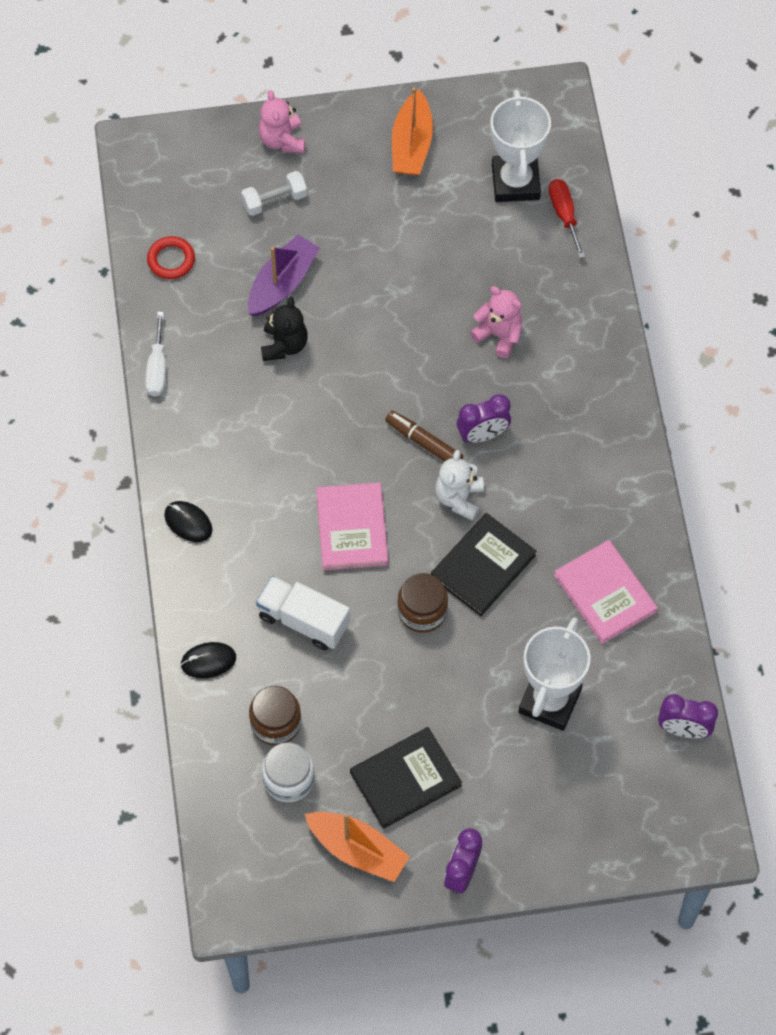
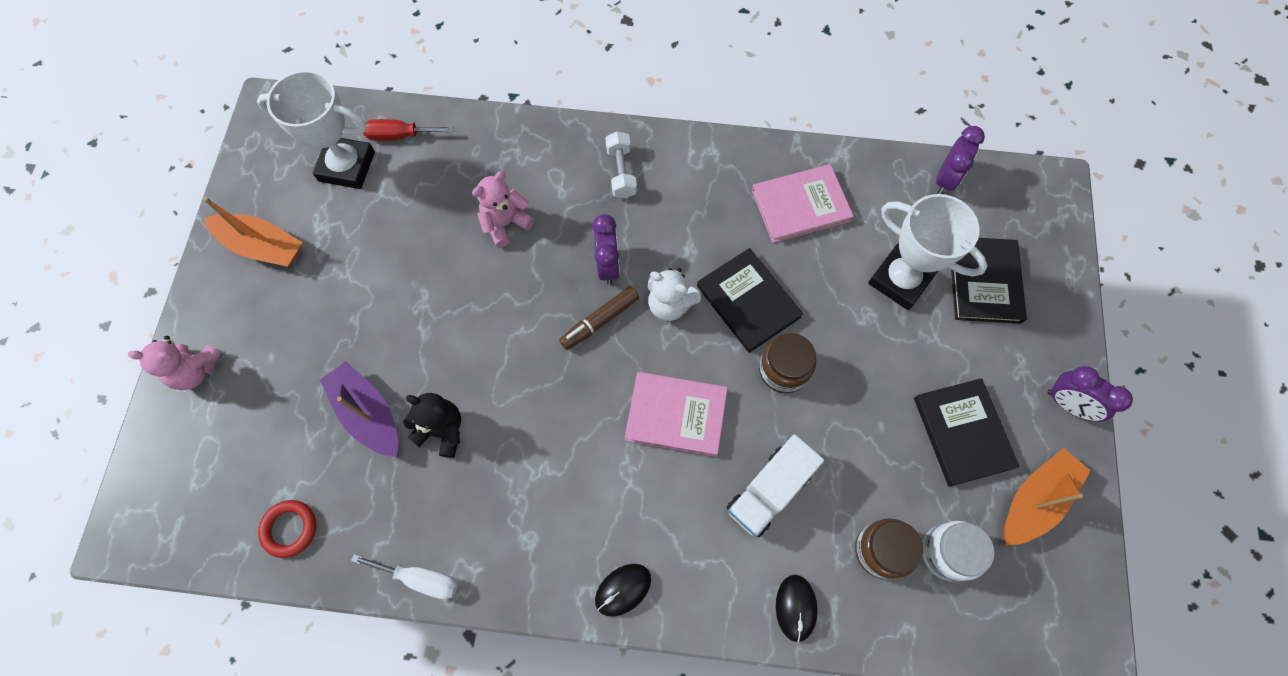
camera: 75 degrees left, 5 degrees up
(274, 200) = (265, 397): white dumbbell -> white dumbbell (621, 172)
(573, 781) = (984, 281): none -> black book

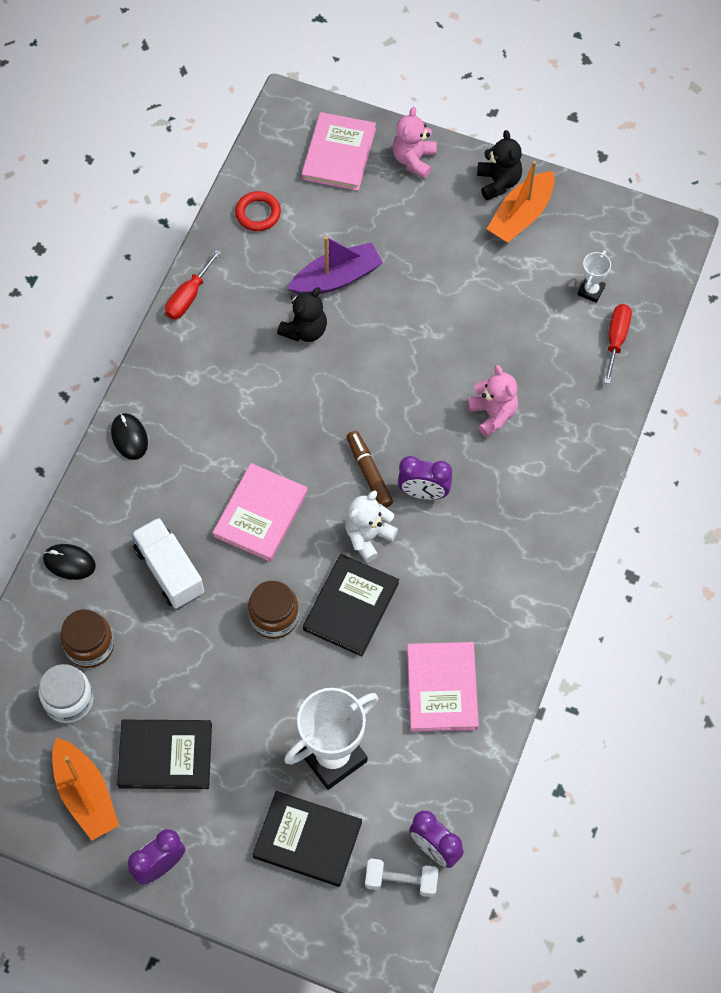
camera: 105 degrees right, 5 degrees down
(193, 456) = (339, 154): none -> pink book
(220, 277) = (498, 182): none -> black teddy bear
(347, 166) = (591, 291): white trophy -> white trophy, size x0.48
(420, 578) = (188, 297): white screwdriver -> red screwdriver
(621, 172) = (524, 528): white dumbbell -> white dumbbell (401, 881)
(748, 301) = (351, 606): black book -> black book turned 45 degrees counterclockwise

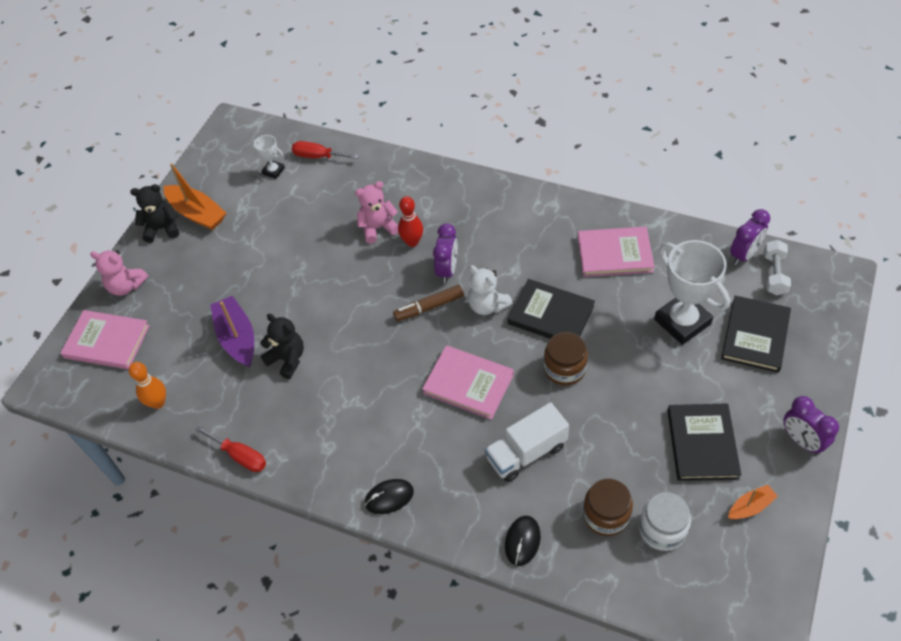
camera: 85 degrees left, 10 degrees down
(85, 794) = (750, 506): orange boat -> orange boat, size x0.55
(258, 213) = (158, 403): red ring -> orange bowling pin
(469, 453) = (412, 242): none -> red bowling pin

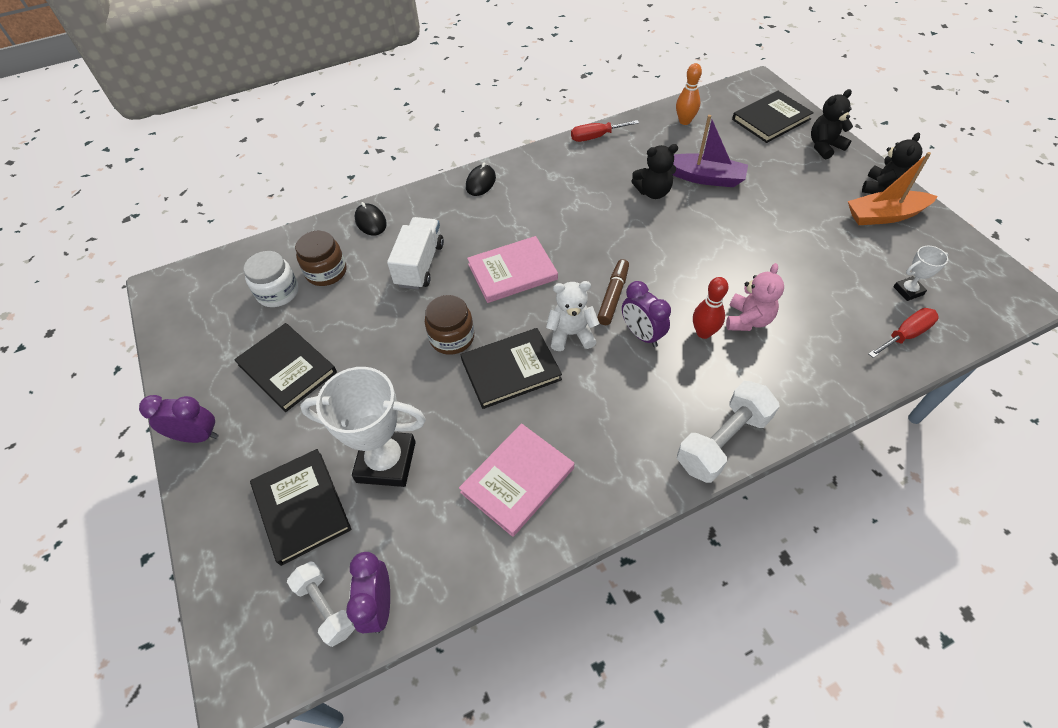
camera: 130 degrees right, 0 degrees up
(107, 341) = (771, 119): pink book -> black book
(126, 286) = (824, 146): pink teddy bear -> black teddy bear
(486, 189) = (722, 441): none -> white dumbbell
(750, 506) = (217, 353): orange boat -> none

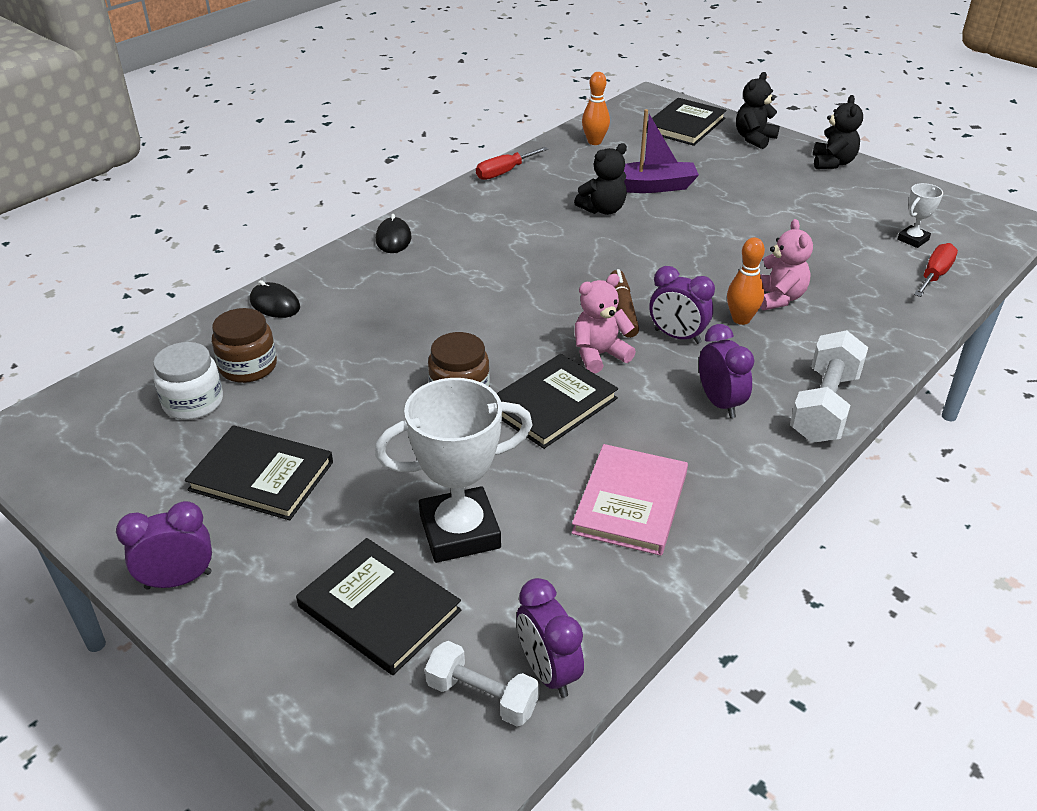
camera: 25 degrees left, 15 degrees down
(420, 265) = (370, 332): white truck -> none
(512, 272) = (491, 314): pink book -> none
(571, 334) = (599, 355): white teddy bear -> pink teddy bear
(639, 410) = (720, 403): none -> purple clock
(703, 332) = (741, 319): red bowling pin -> orange bowling pin
(884, 216) = (850, 184): orange boat -> none

